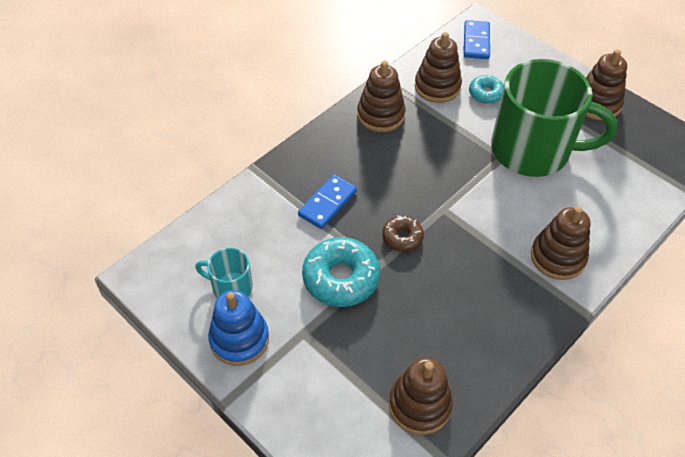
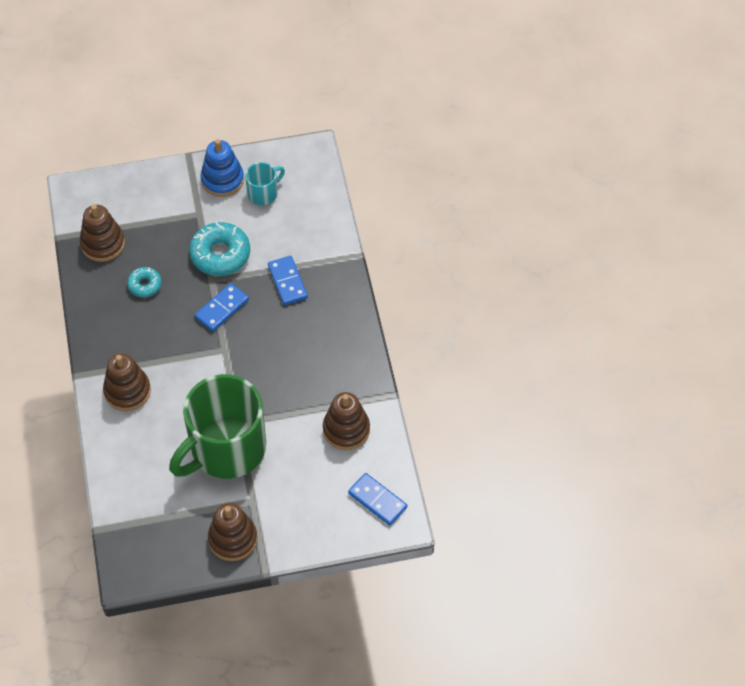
camera: 125 degrees right, 5 degrees up
(380, 115) = (346, 367): brown stacking toy -> none
(402, 237) = (222, 309): brown donut -> blue domino
(486, 93) = (310, 461): turquoise donut -> turquoise donut (145, 285)

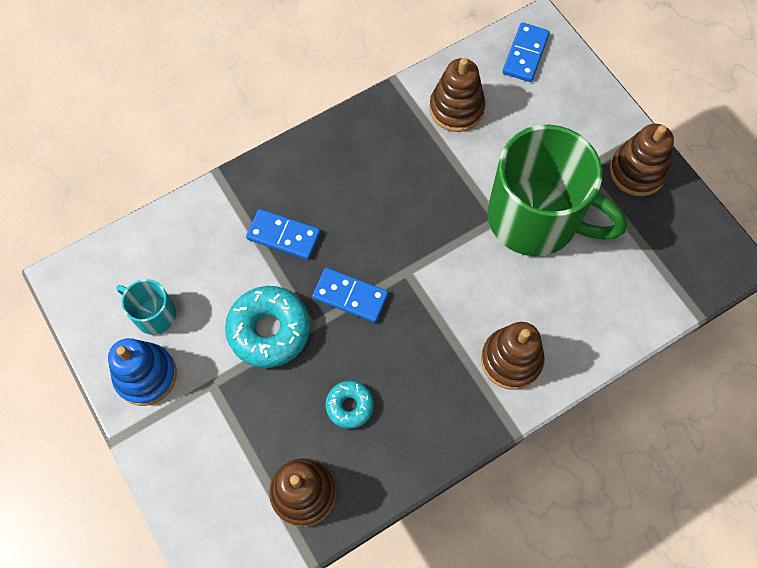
camera: 110 degrees left, 10 degrees up
(287, 282) = (283, 236): blue domino -> blue domino turned 60 degrees clockwise

